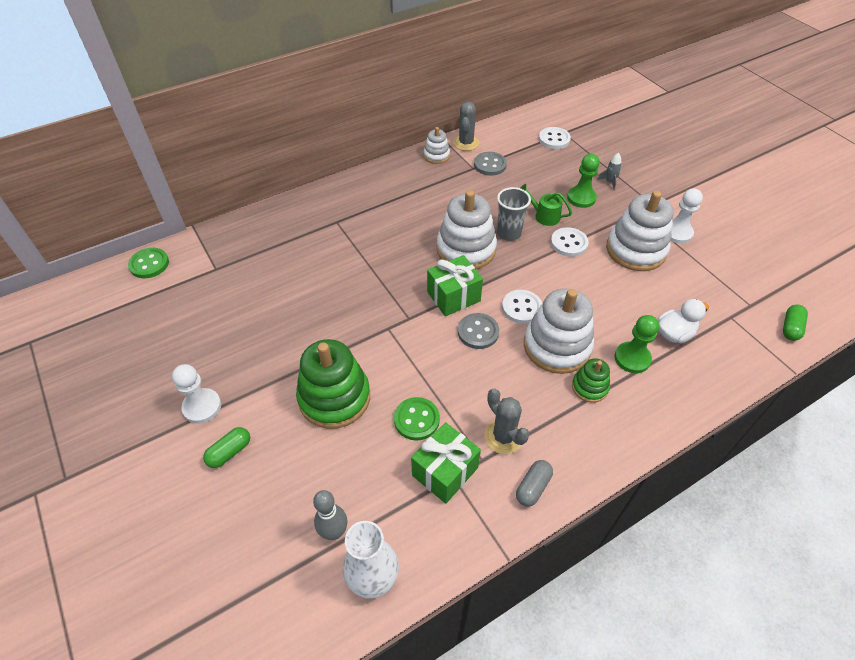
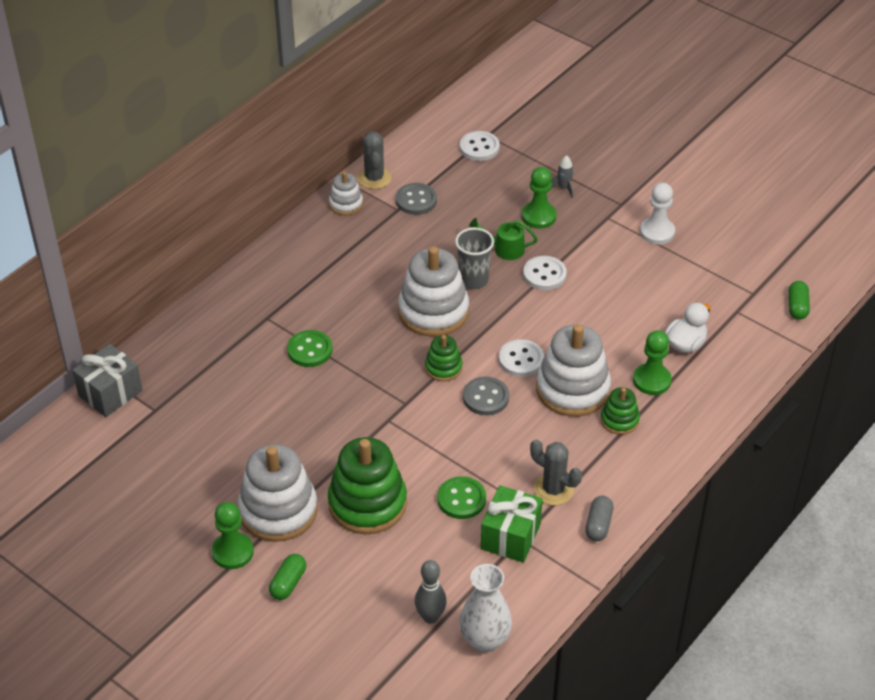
camera: 20 degrees left, 5 degrees down
(149, 264) = (70, 426): green button -> green button (310, 350)
(192, 247) = (110, 393): none -> grey gift
(202, 407) = (232, 552): white pawn -> green pawn
(453, 297) = (443, 367): green gift -> green stacking toy
(635, 250) = (619, 263): white stacking toy -> white stacking toy (278, 510)

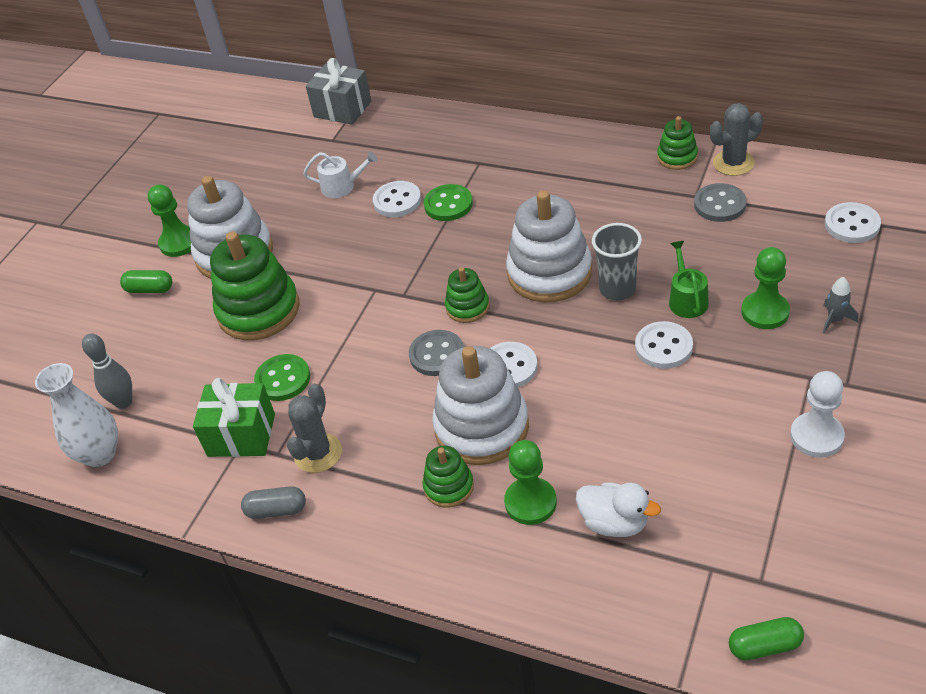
camera: 80 degrees right, 0 degrees up
(233, 416) = (342, 186): none -> white watering can
(281, 382) = (397, 201): none -> white button
(346, 204) = (677, 157): white stacking toy -> green stacking toy

